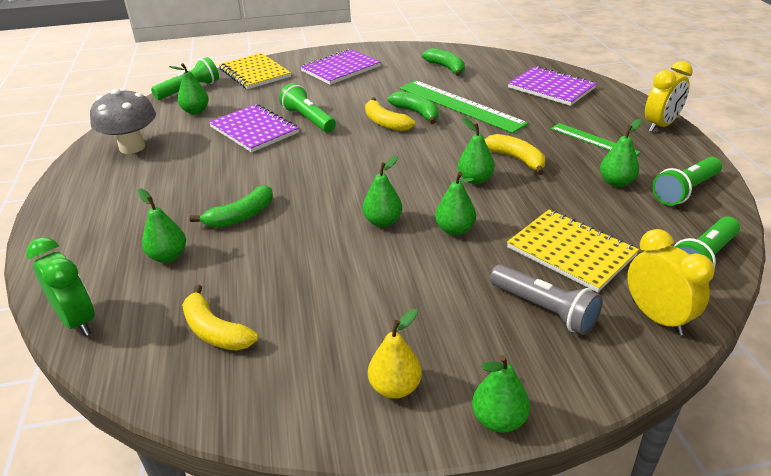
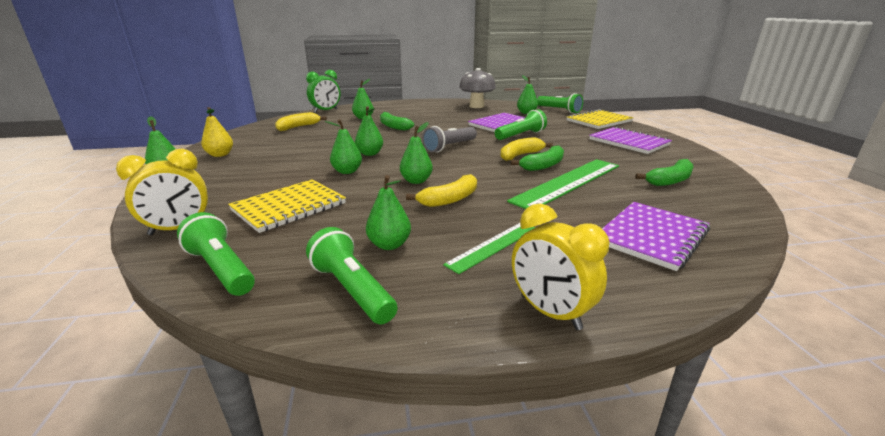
camera: 90 degrees right, 10 degrees down
(544, 310) = (234, 191): grey flashlight -> grey flashlight (449, 147)

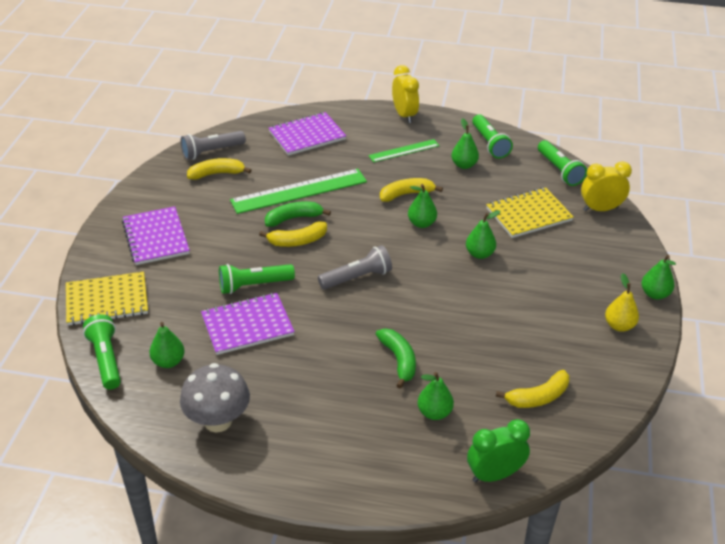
camera: 160 degrees left, 15 degrees up
(370, 153) = (450, 285): green pear -> none
(670, 180) = (217, 174): green banana -> yellow banana
(718, 196) = (211, 152): none -> grey flashlight

